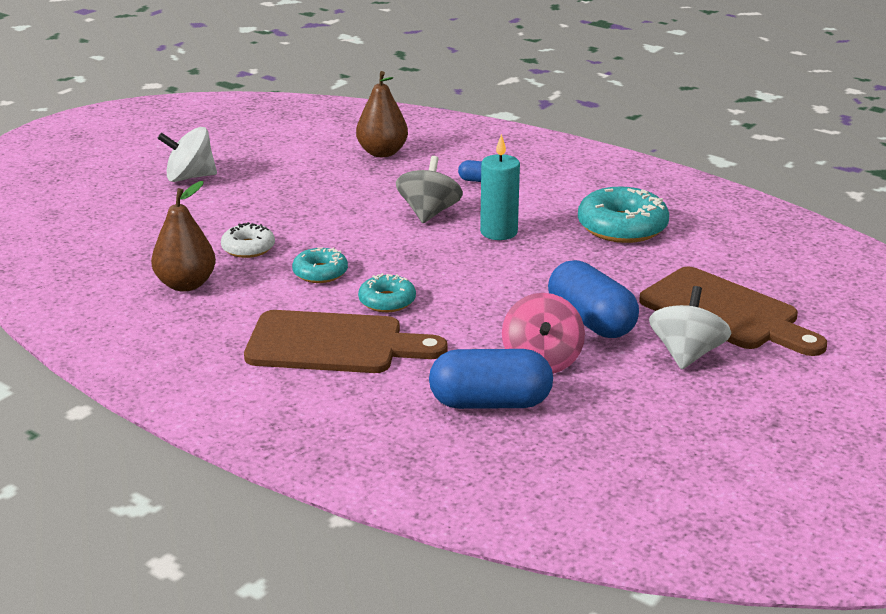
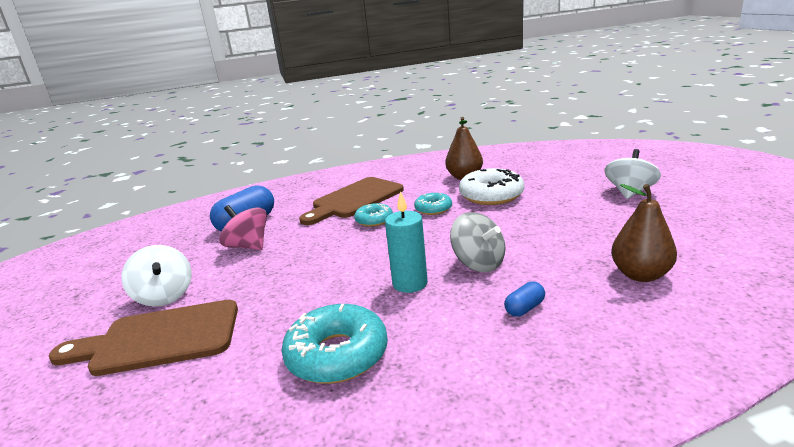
camera: 130 degrees right, 5 degrees down
(248, 248) = (491, 195): white donut -> white donut, size x1.74
(591, 321) = (250, 276): blue capsule -> none

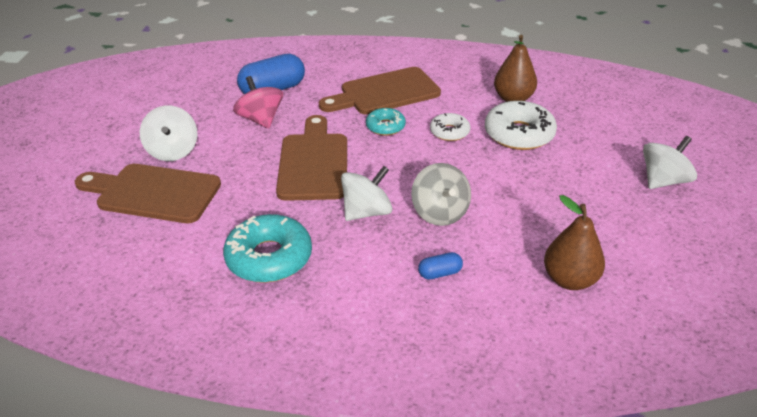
camera: 20 degrees right, 15 degrees up
(326, 262) = (313, 162): none -> brown cutting board
(410, 283) = (367, 212): turquoise candle -> white spinning top
(433, 209) = (449, 132): turquoise donut -> white donut

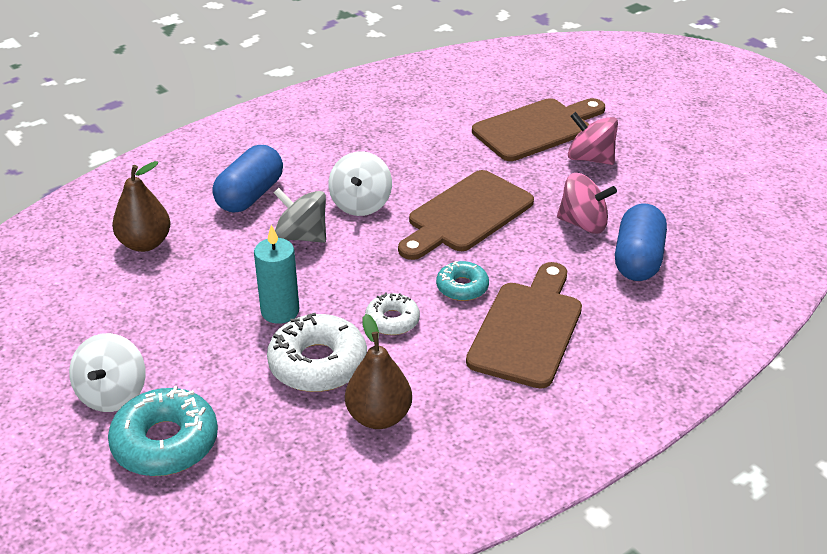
camera: 135 degrees right, 0 degrees up
(173, 151) = (590, 158): white spinning top -> pink spinning top
(269, 257) = (382, 141): turquoise donut -> turquoise donut (165, 442)
(313, 162) = (466, 215): brown cutting board -> brown cutting board turned 90 degrees clockwise
(440, 273) = (250, 195): blue capsule -> blue capsule, size x2.11
(511, 172) = (280, 311): none -> turquoise candle

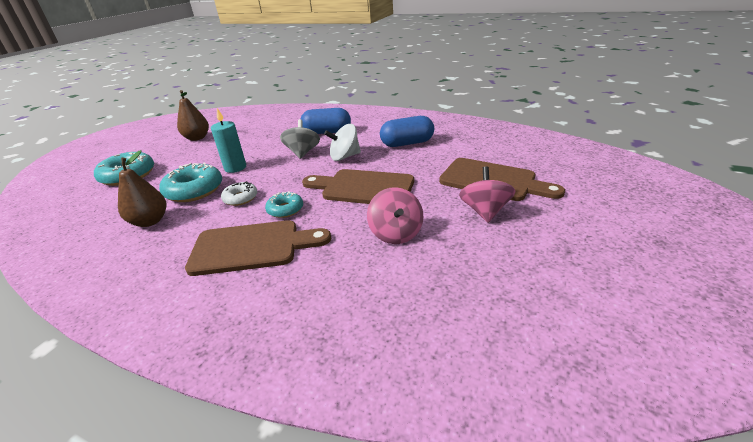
camera: 65 degrees right, 5 degrees down
(112, 394) = (162, 155): white spinning top -> none
(145, 243) = (272, 127): brown pear -> brown pear (197, 138)
(318, 364) = (194, 190): white donut -> turquoise donut
(638, 259) = (371, 274): blue capsule -> blue capsule (407, 143)

